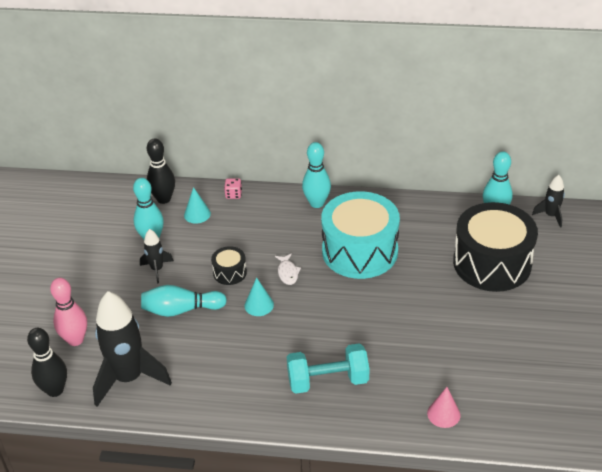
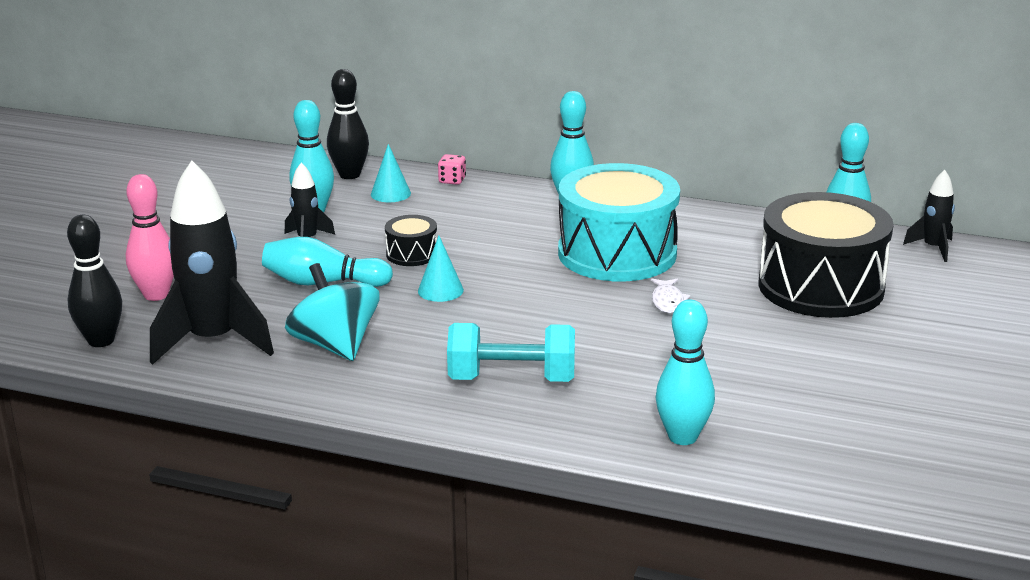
camera: 10 degrees right, 15 degrees down
(208, 368) = (335, 345): none -> turquoise spinning top
(287, 273) = (498, 263): white fish -> white fish (667, 301)
(443, 414) = (682, 437): pink cone -> turquoise bowling pin

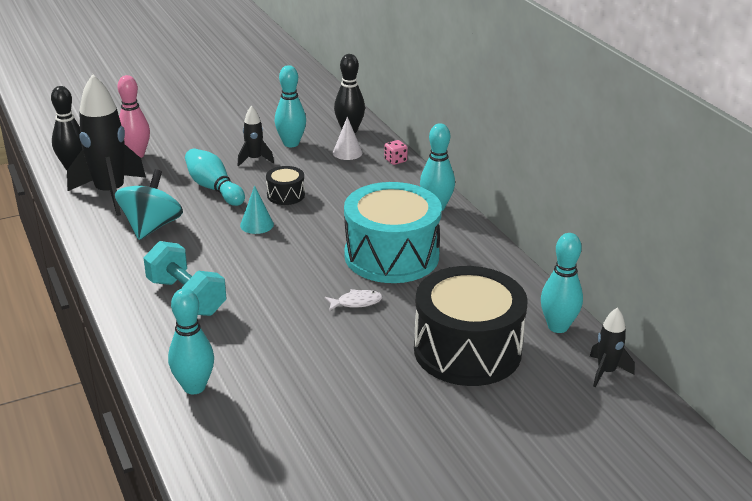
camera: 45 degrees right, 5 degrees up
(390, 193) = (347, 152): turquoise cone -> white cone
(667, 301) = (356, 302): white fish -> white fish turned 150 degrees counterclockwise

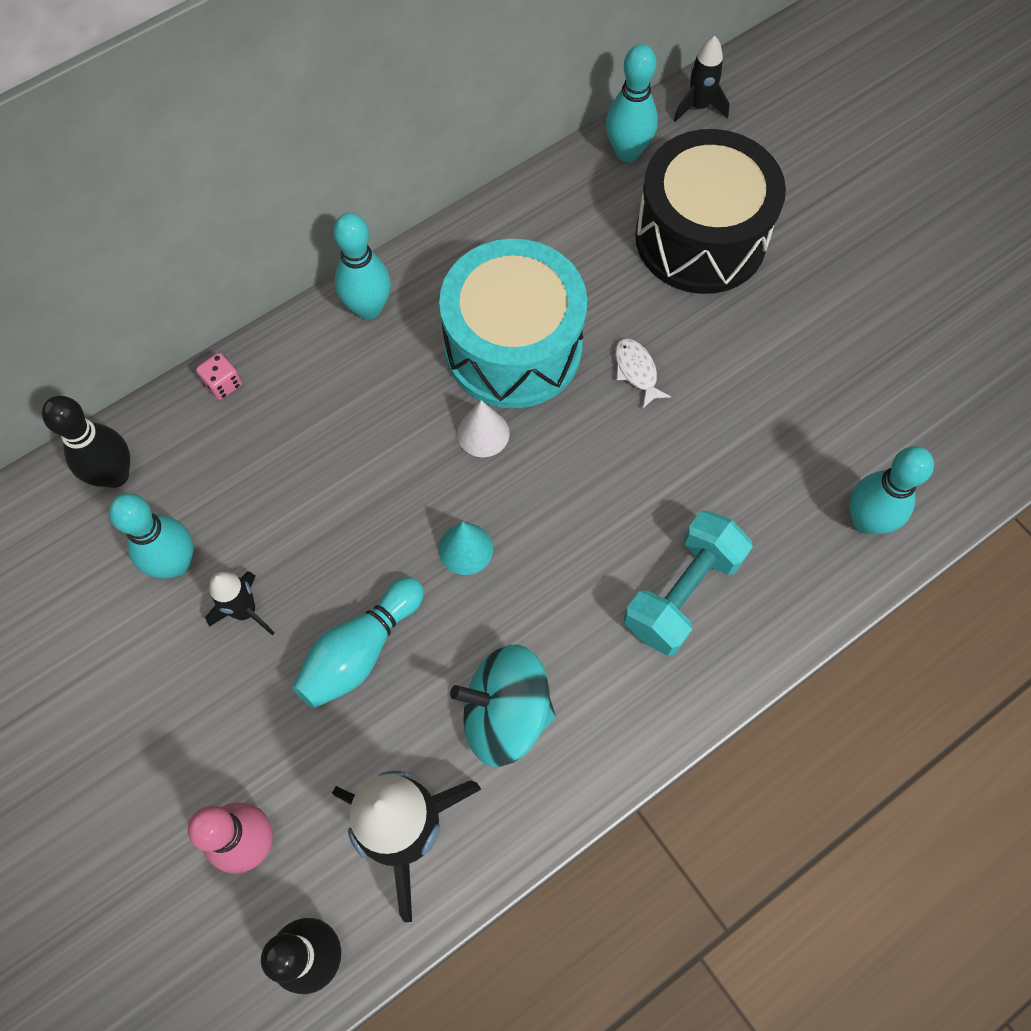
camera: 100 degrees left, 35 degrees up
(285, 195) = (365, 528): black drum -> none
(347, 152) = (202, 462): white cone -> white cone (483, 433)

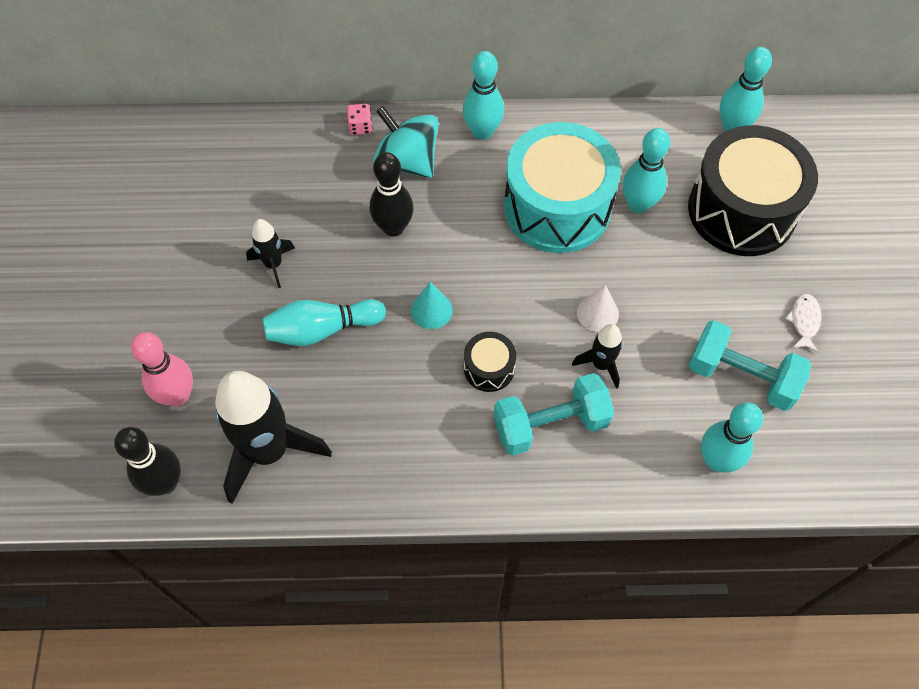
camera: 35 degrees right, 5 degrees down
(115, 475) = (259, 143): black bowling pin -> black bowling pin (393, 227)
(176, 563) = (255, 213): turquoise bowling pin -> turquoise bowling pin (638, 205)
(483, 433) = (496, 248): white cone -> white cone (597, 313)
(505, 714) = (380, 423): turquoise spinning top -> turquoise spinning top (407, 162)
(575, 573) = (489, 368): none -> black drum
(636, 371) = (628, 269): white fish -> white fish (804, 321)
(698, 107) = (808, 125): black rocket -> black rocket (601, 365)
(826, 417) = (741, 376): none -> turquoise dumbbell

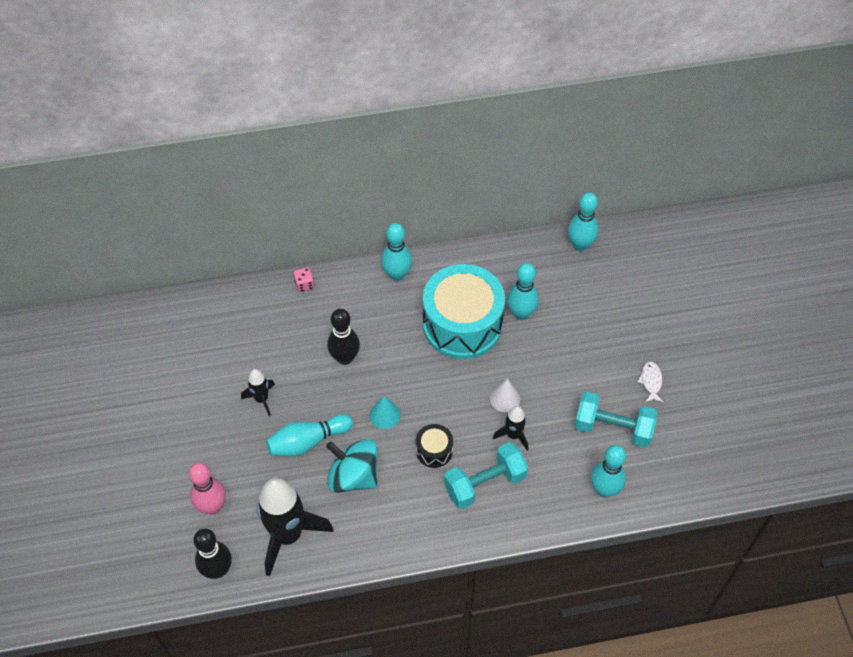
camera: 10 degrees left, 5 degrees down
(407, 162) = (345, 306): turquoise spinning top -> turquoise spinning top (353, 476)
(741, 210) = (596, 306): black drum -> none

